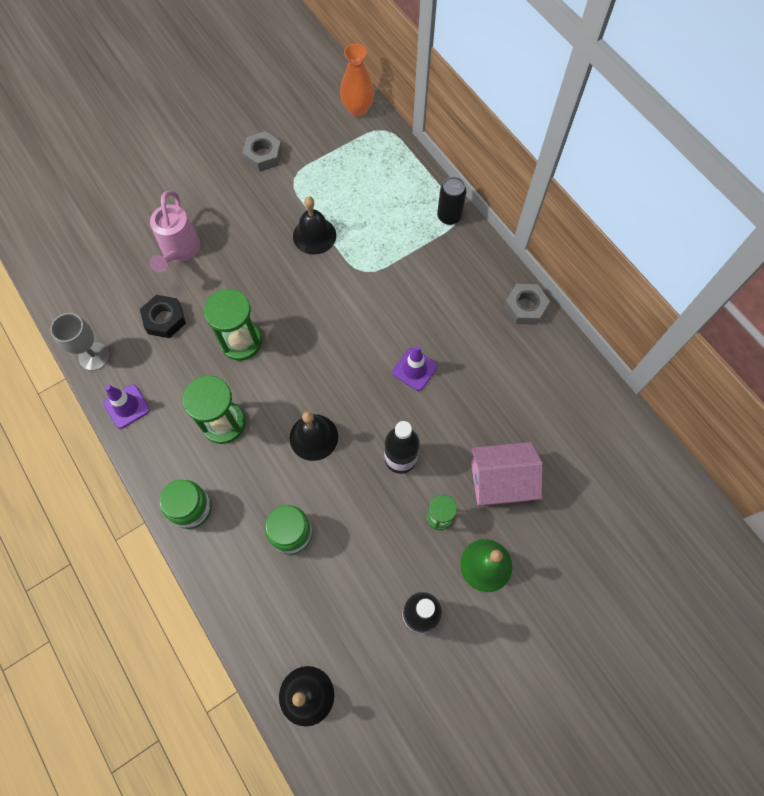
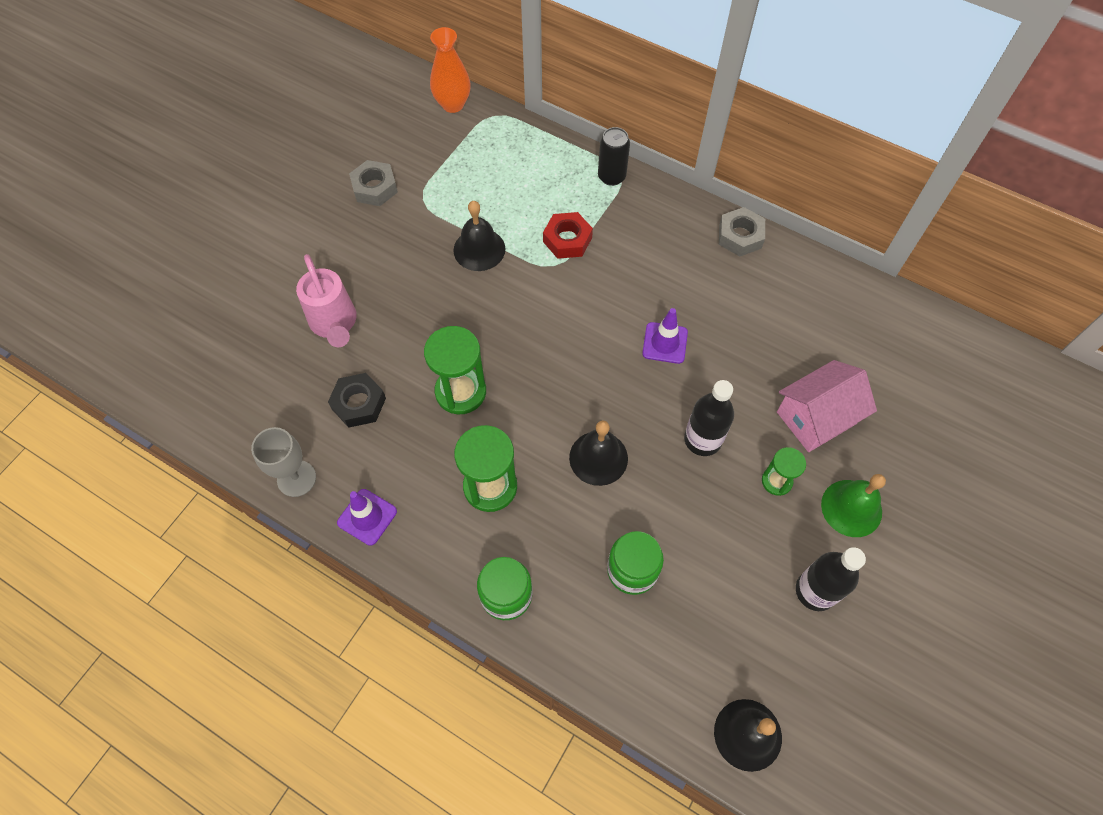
camera: 25 degrees left, 5 degrees down
(385, 255) = (567, 240): none -> red nut

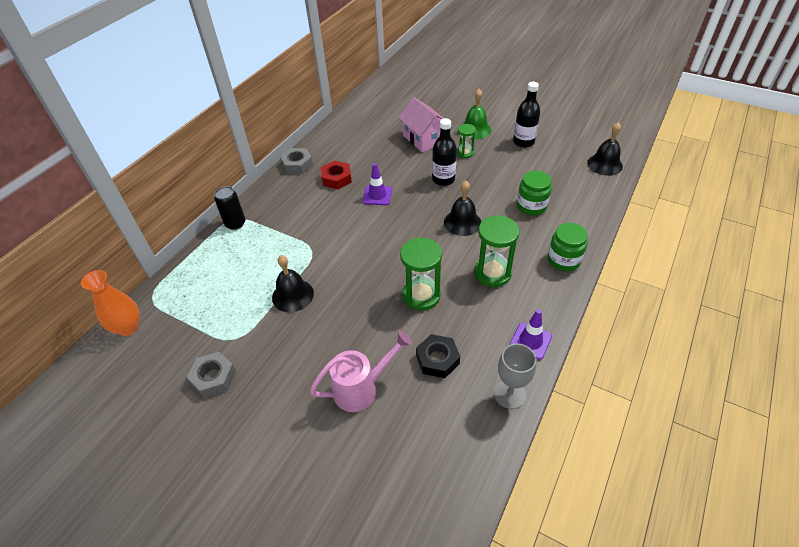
camera: 90 degrees left, 15 degrees down
(567, 240) = (290, 244): red nut -> red nut (337, 178)

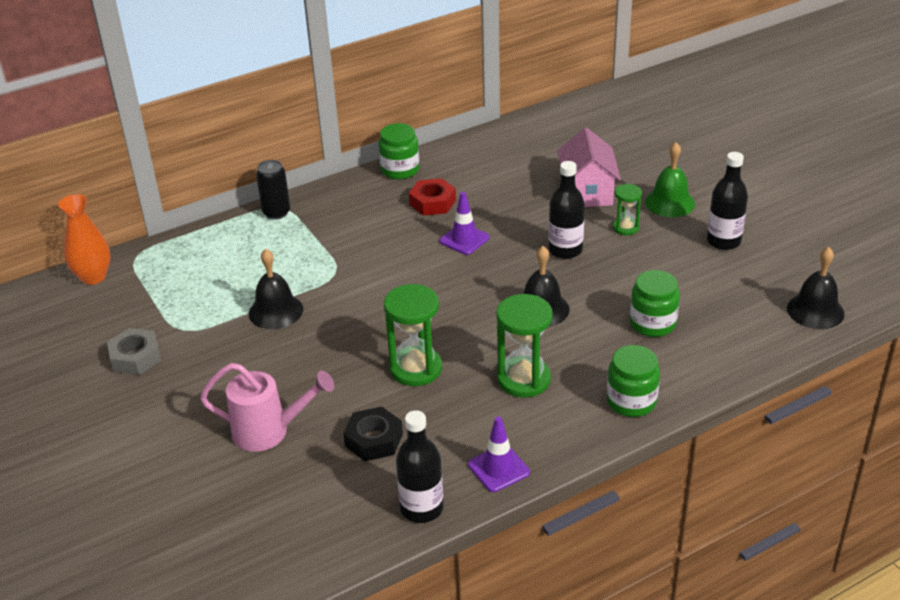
camera: 30 degrees right, 10 degrees down
(297, 164) = (400, 170): grey nut -> green jar
(509, 394) = (422, 508): grey goblet -> black bottle

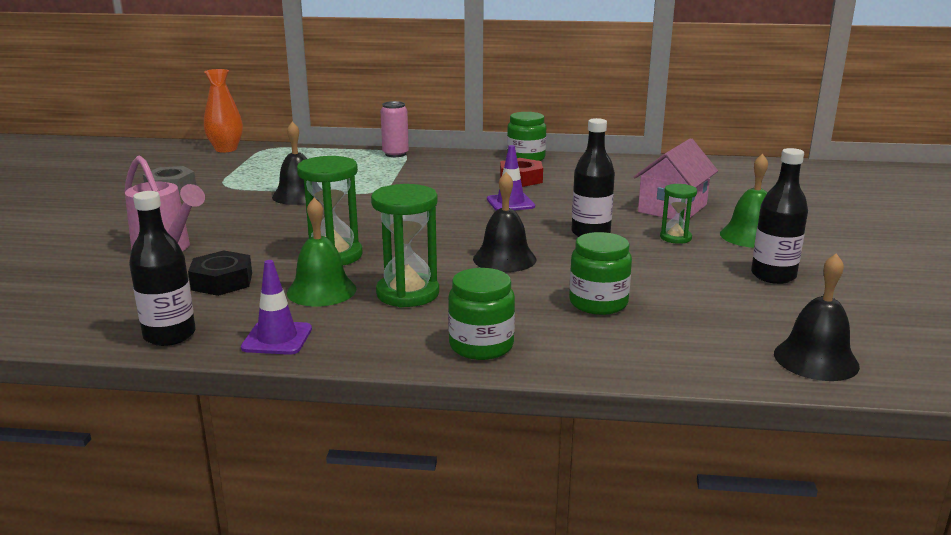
camera: 35 degrees right, 15 degrees down
(276, 212) = (395, 154): black can -> pink can
(461, 409) = (321, 290): none -> green bell

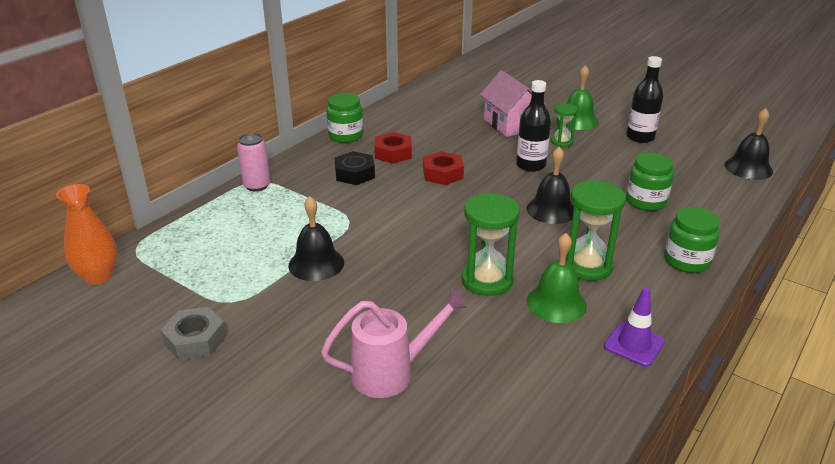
camera: 60 degrees left, 10 degrees up
(169, 335) = (599, 401): black bottle -> none
(222, 281) = (501, 351): black nut -> black nut (354, 174)
(510, 203) = (442, 174): purple traffic cone -> red nut

